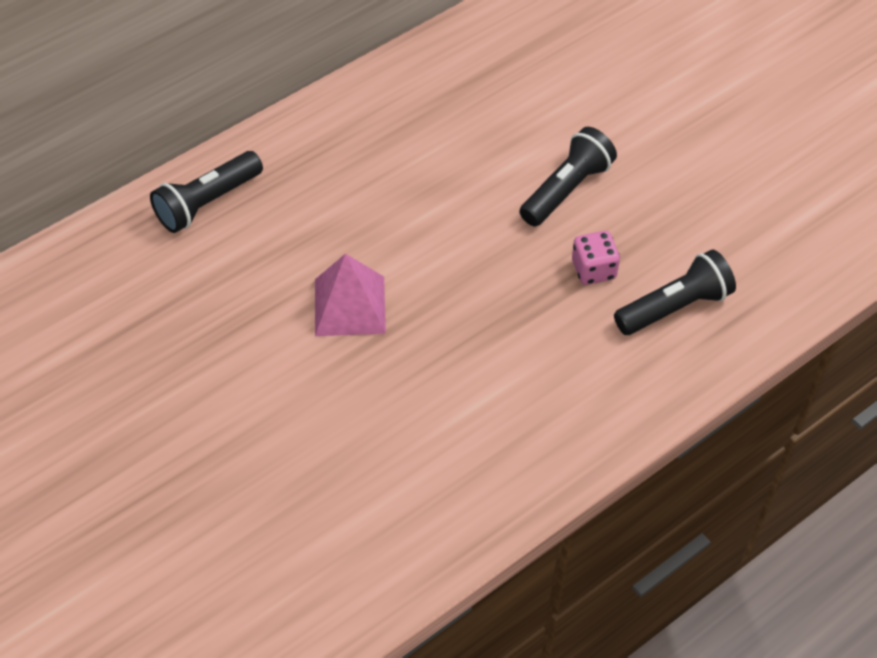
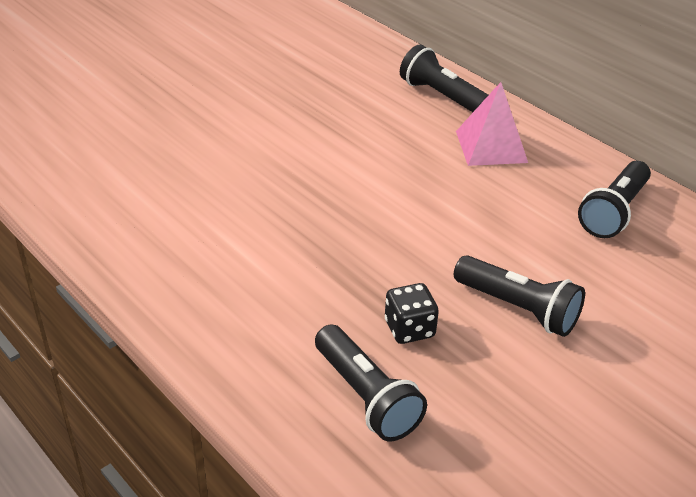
camera: 85 degrees right, 15 degrees down
(349, 306) = (343, 171): pink pyramid -> pink pyramid (491, 146)
(433, 97) = (613, 212): none -> black flashlight
(593, 270) = (409, 329): pink dice -> black dice

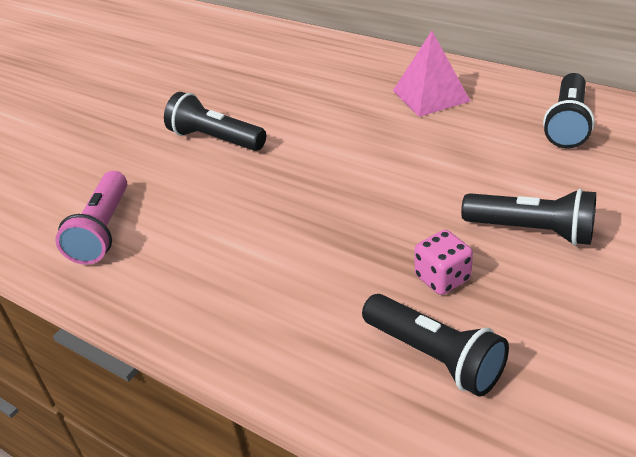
camera: 10 degrees left, 0 degrees up
(120, 199) = (103, 231): none -> pink flashlight
(409, 329) = (442, 278): black dice -> pink dice
(441, 96) = (365, 64): black flashlight -> black flashlight (215, 139)

